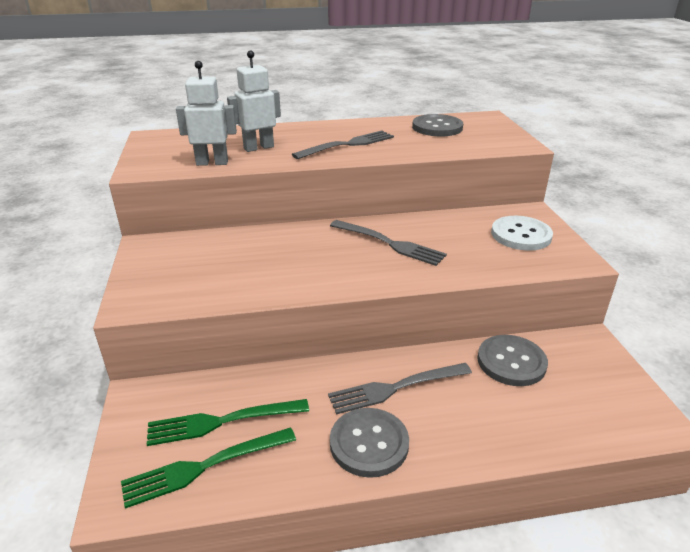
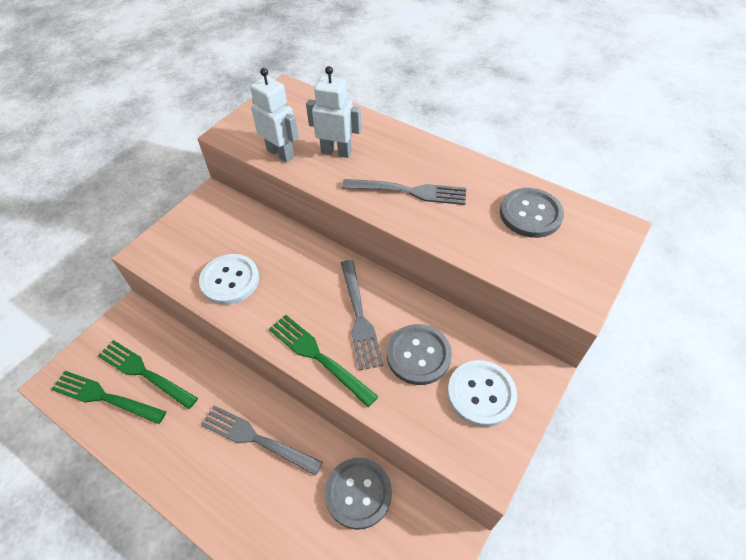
camera: 45 degrees right, 20 degrees up
(252, 277) = (230, 280): none -> white button
(369, 443) = (190, 465): grey button -> grey button (418, 355)
(397, 275) = (318, 357): none -> green fork

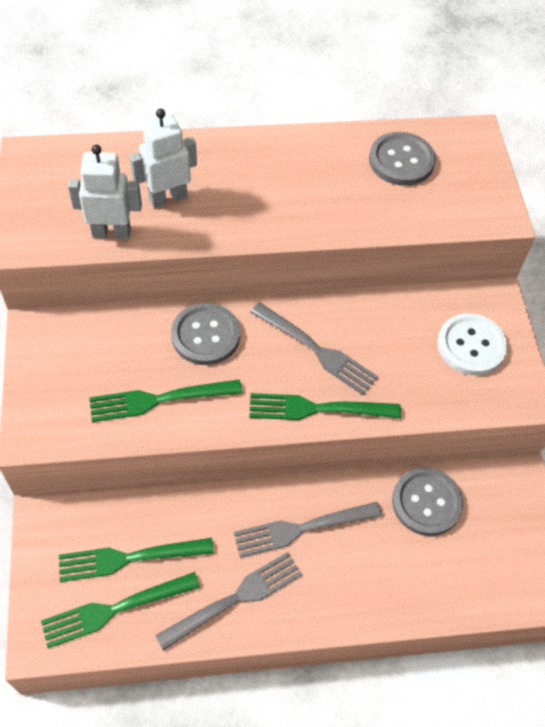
camera: 45 degrees left, 5 degrees up
(230, 280) = (159, 400): white button -> green fork
(409, 191) = (280, 199): grey fork -> grey fork (235, 599)
(418, 355) = (397, 349): grey button -> grey button (205, 335)

